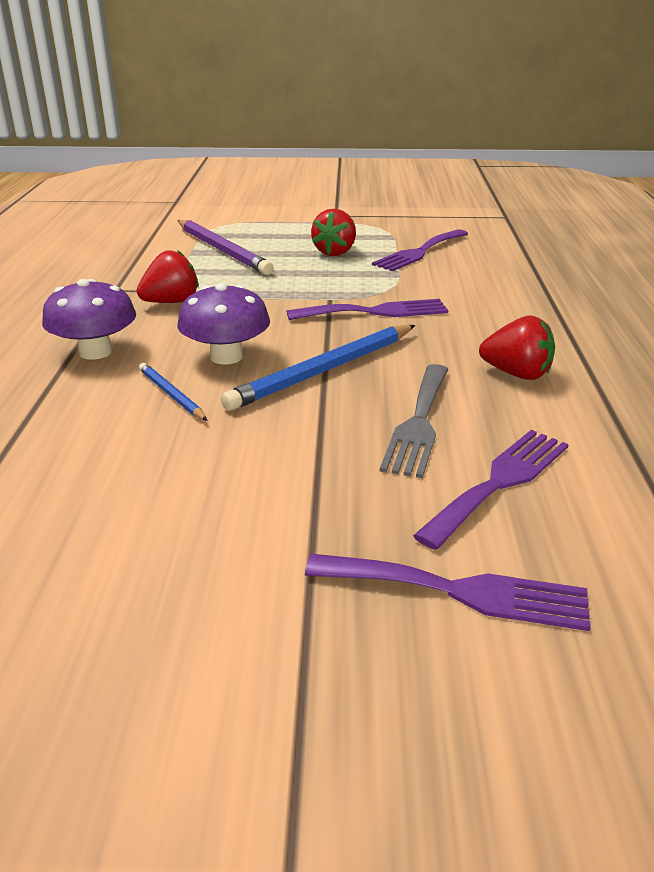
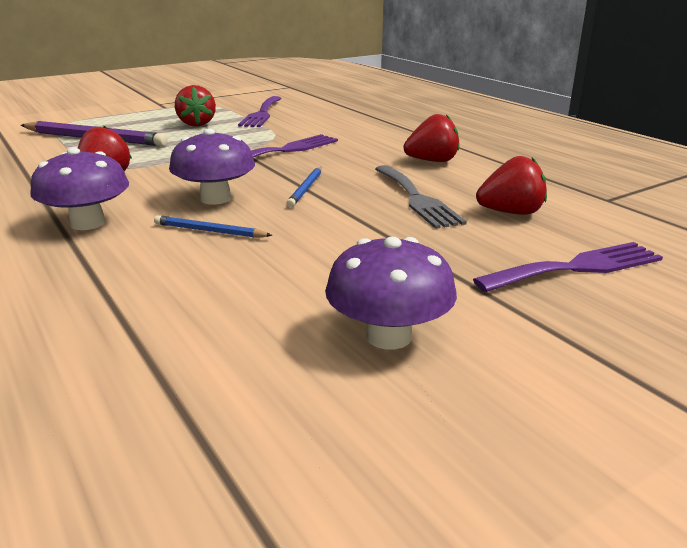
camera: 35 degrees left, 5 degrees down
(149, 581) = (388, 336): none -> purple mushroom
(324, 370) = (306, 188): blue pencil -> blue pencil, size x0.51
(499, 482) = (511, 213): purple fork -> red strawberry

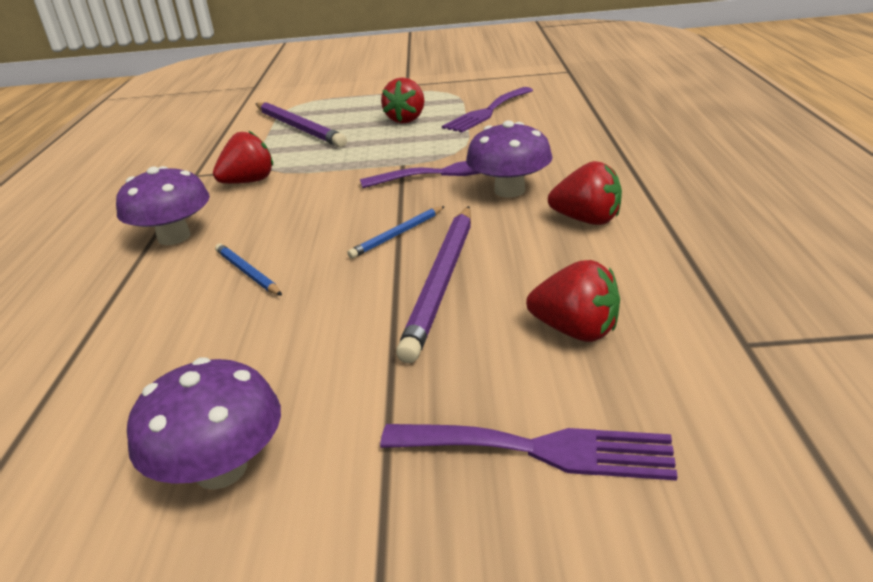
camera: 35 degrees right, 5 degrees up
(215, 199) = (302, 230): purple mushroom -> purple mushroom (509, 190)
(384, 206) = (442, 281): none -> purple pencil
(417, 199) = (492, 278): grey fork -> none

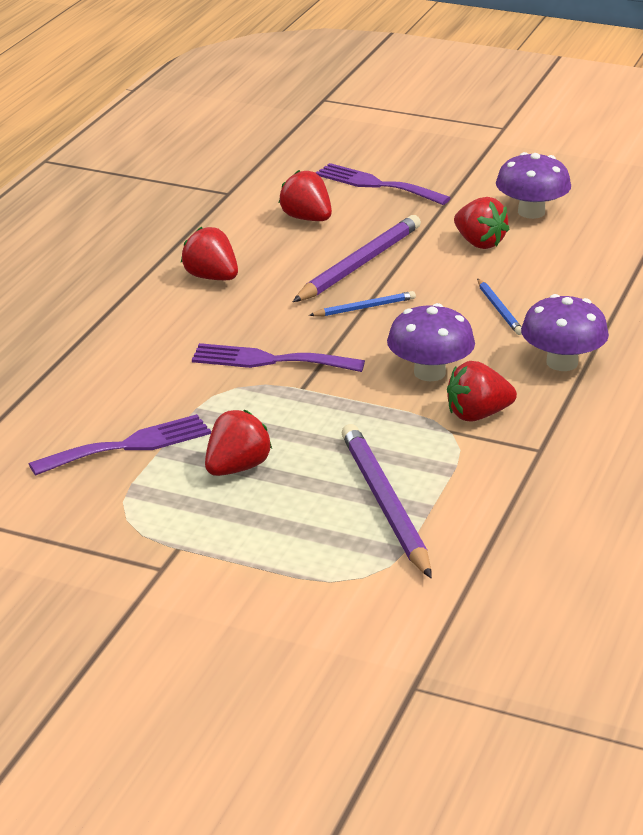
camera: 160 degrees left, 0 degrees up
(298, 364) = (479, 243): none -> red strawberry
(509, 190) = (236, 321): purple mushroom -> purple mushroom (429, 373)

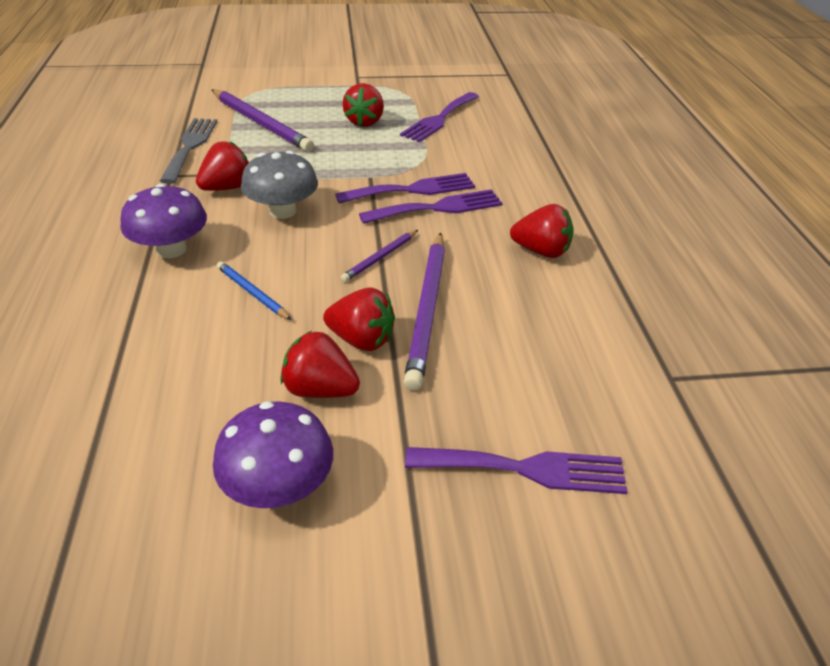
camera: 150 degrees right, 10 degrees up
(262, 335) = (438, 208): none -> purple fork
(306, 218) = (542, 362): red strawberry -> red strawberry (361, 339)
(364, 308) = (380, 257): blue pencil -> purple pencil
(429, 373) = (282, 211): purple mushroom -> grey mushroom
(501, 487) = (190, 146): none -> grey fork

